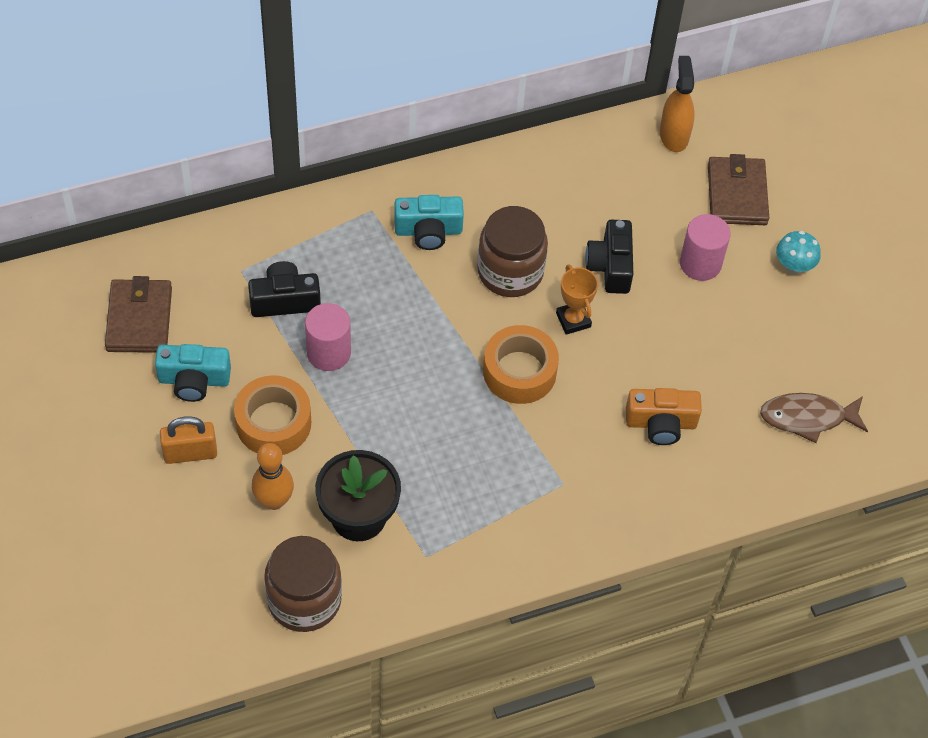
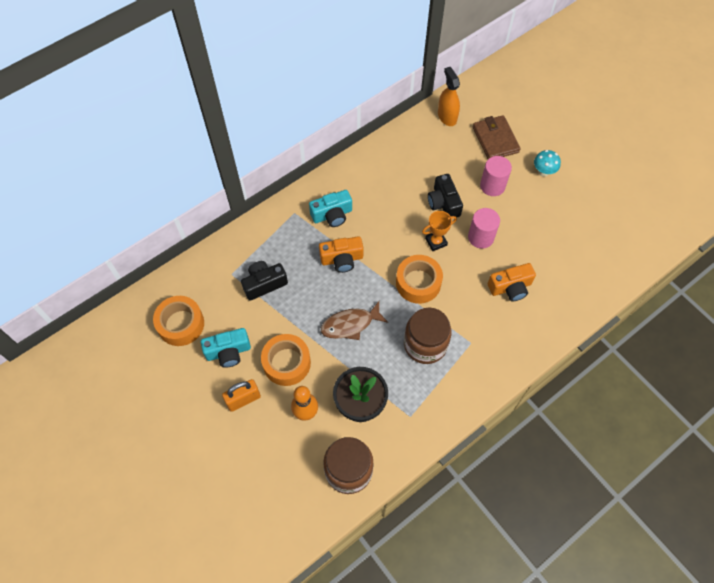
camera: 15 degrees left, 5 degrees up
(139, 319) = (181, 324): brown wallet -> orange tape
(328, 353) = (303, 308): pink cylinder -> pink cylinder (481, 237)
(416, 301) = (342, 259): none -> orange camera
(510, 272) = (388, 224): brown jar -> brown jar (425, 344)
(573, 320) = (436, 242): orange trophy -> orange trophy turned 75 degrees counterclockwise
(807, 418) = (589, 257): brown fish -> brown fish (350, 324)

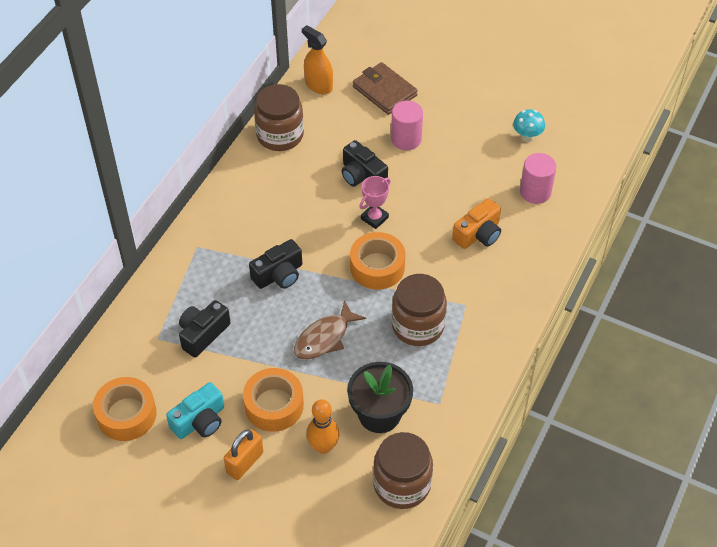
camera: 25 degrees left, 10 degrees down
(332, 215) = (242, 233): turquoise camera -> none
(342, 259) = (279, 275): orange camera -> black camera
(398, 147) = (280, 135): none -> brown jar
(436, 242) = (374, 218): orange trophy -> pink trophy
(481, 237) = (421, 196): pink cylinder -> pink cylinder (535, 192)
(543, 172) = (453, 106): turquoise mushroom -> turquoise mushroom (527, 137)

